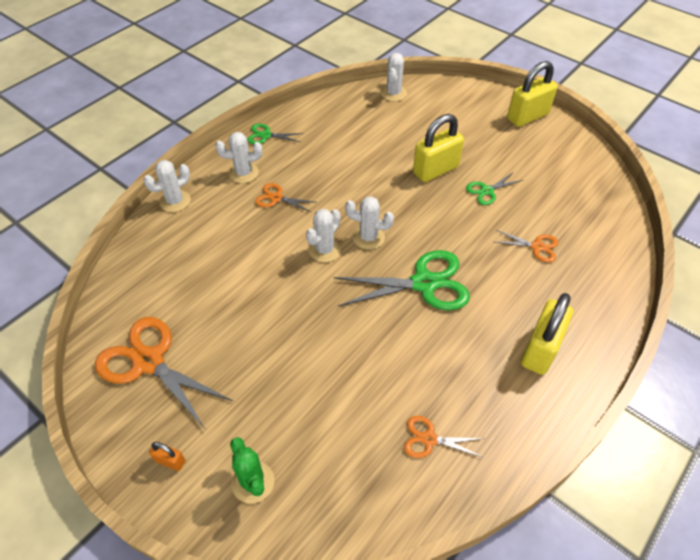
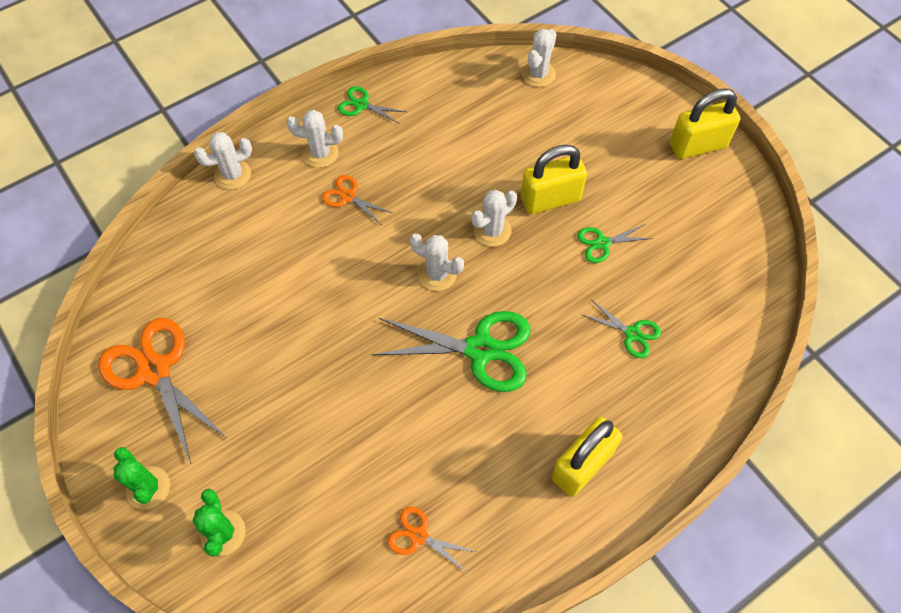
camera: 15 degrees right, 10 degrees up
(170, 461) = (148, 488): orange padlock -> green cactus
(324, 250) = (382, 279): white cactus -> white cactus (492, 231)
(537, 247) = (632, 334): orange scissors -> green scissors

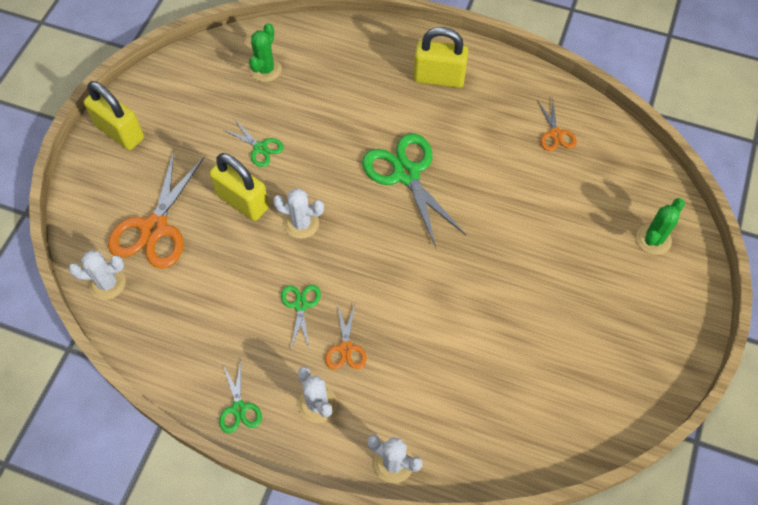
camera: 125 degrees left, 0 degrees up
(148, 488) = (672, 307): green cactus -> green cactus (266, 69)
(154, 370) = (601, 374): orange scissors -> orange scissors (154, 228)
(437, 274) = (368, 237): white cactus -> none
(632, 334) = (324, 96): green scissors -> green scissors (300, 305)

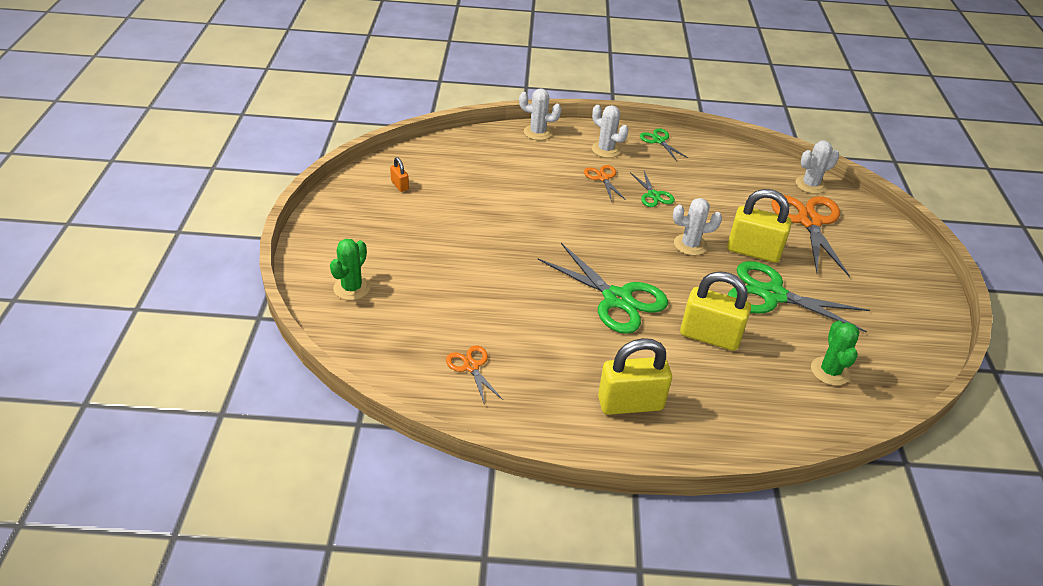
camera: 160 degrees right, 20 degrees down
(120, 132) = (912, 284): yellow padlock -> yellow padlock (709, 336)
(260, 148) = (772, 295): green scissors -> green scissors, size x1.98
(593, 387) = (400, 185): none -> orange padlock

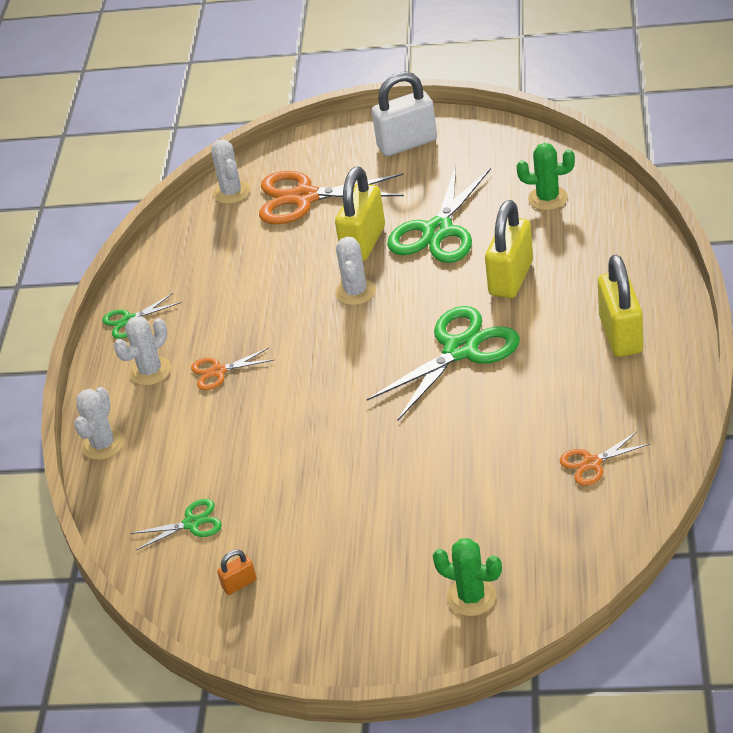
camera: 80 degrees left, 0 degrees up
(653, 195) = (256, 324): green scissors -> green scissors (192, 523)
(898, 283) = (407, 143): none -> white padlock

